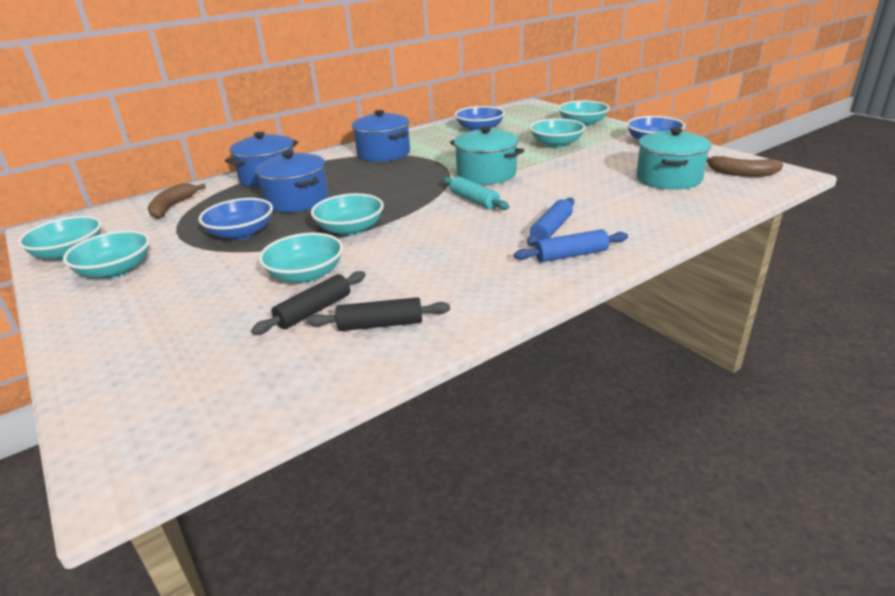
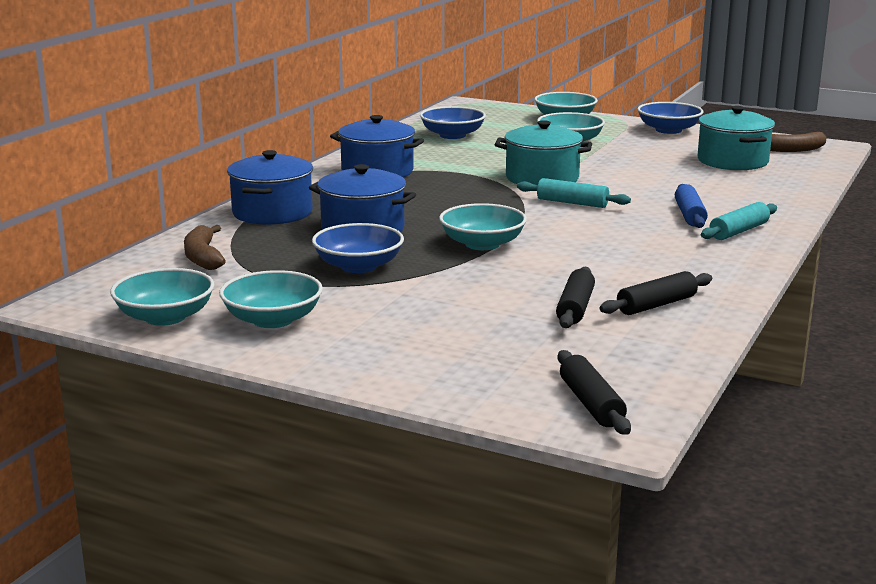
camera: 30 degrees left, 10 degrees down
(154, 431) = (591, 404): none -> black rolling pin
(306, 274) = (510, 285): turquoise bowl -> none
(571, 255) = (738, 231): blue rolling pin -> turquoise rolling pin

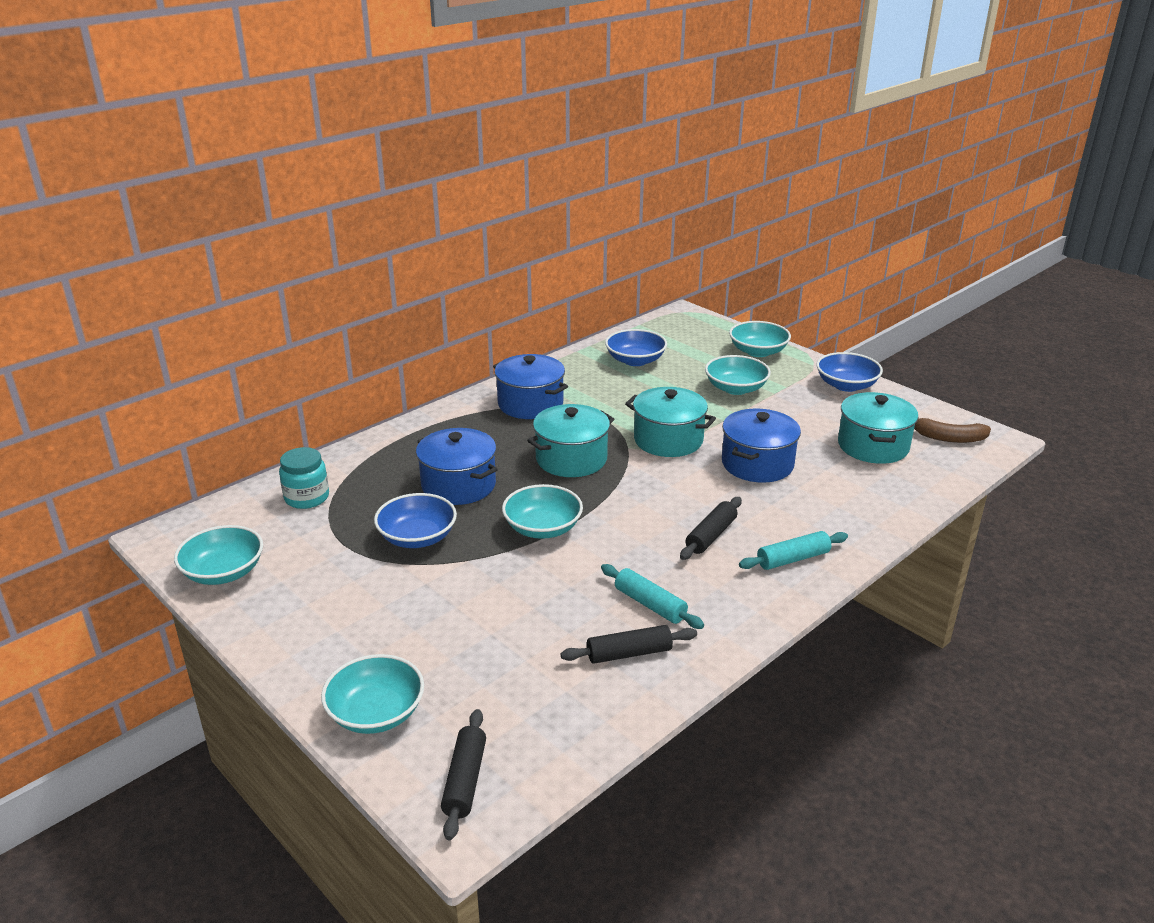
camera: 20 degrees right, 10 degrees up
(203, 257) = (307, 498): brown banana -> turquoise jar
(272, 213) = (403, 447): blue pot -> blue pot (757, 464)
(272, 320) = (299, 595): turquoise bowl -> turquoise bowl (376, 713)
(460, 200) = (571, 459): none -> turquoise pot
(572, 203) = (667, 483): turquoise rolling pin -> turquoise rolling pin (650, 604)
(575, 308) = (553, 640): black rolling pin -> black rolling pin (711, 535)
(689, 215) = (764, 524): blue rolling pin -> none

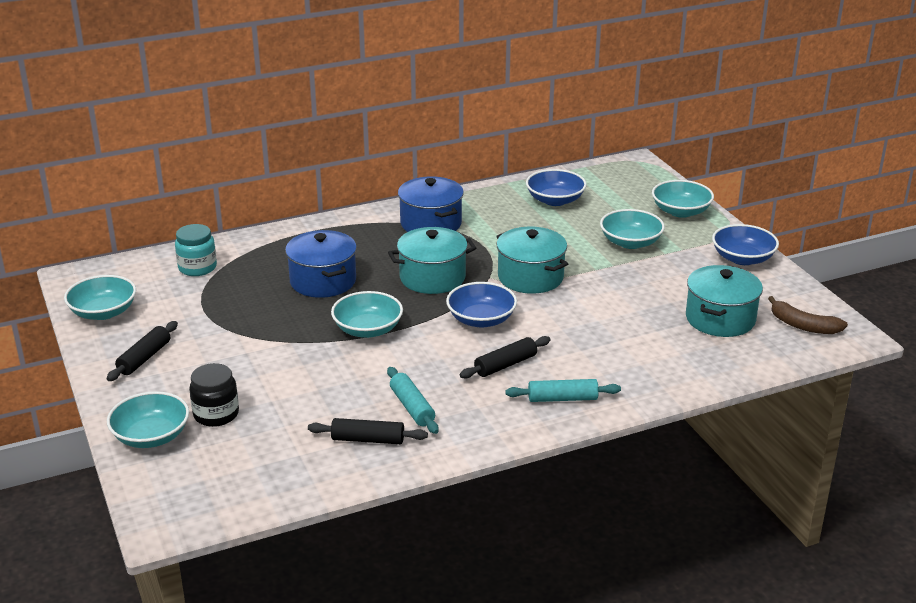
camera: 20 degrees right, 0 degrees up
(417, 537) = (263, 316): blue bowl -> blue bowl (481, 319)
(437, 665) = (216, 414): none -> black jar
(465, 780) = (184, 496): black rolling pin -> black rolling pin (144, 358)
(757, 464) = (596, 313): blue pot -> none

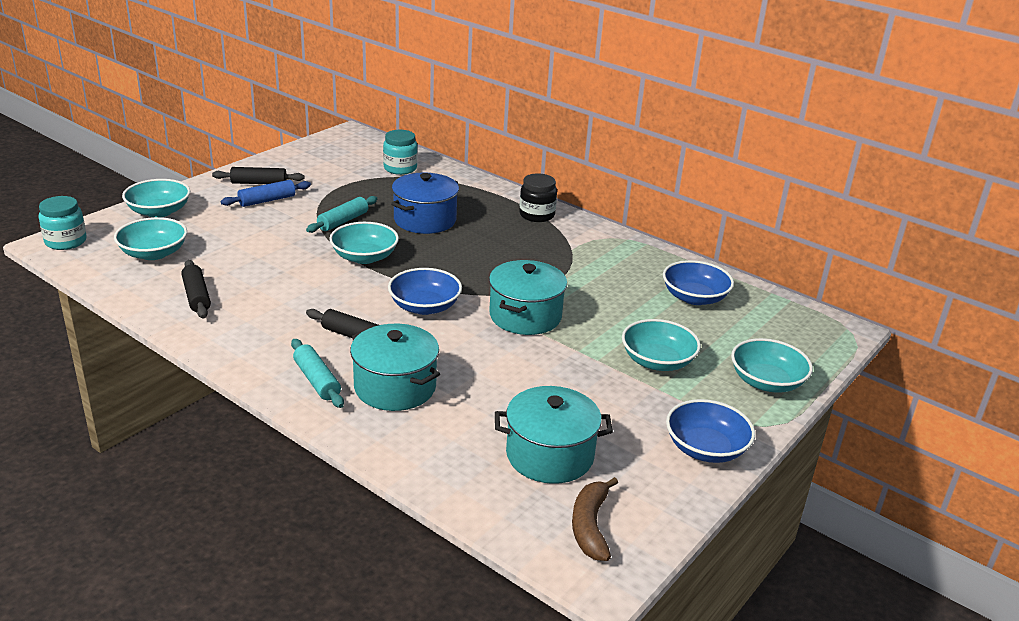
camera: 60 degrees right, 0 degrees up
(103, 312) = (310, 154): turquoise bowl -> turquoise bowl (153, 253)
(167, 513) = (66, 241): none -> turquoise jar
(193, 361) = (267, 200): none -> blue rolling pin
(216, 414) = (200, 227): black jar -> black jar (537, 215)
(412, 407) = (256, 305): turquoise rolling pin -> turquoise rolling pin (343, 221)
(431, 223) = (572, 244): blue pot -> none
(432, 278) = (476, 266): turquoise pot -> turquoise pot (395, 387)

